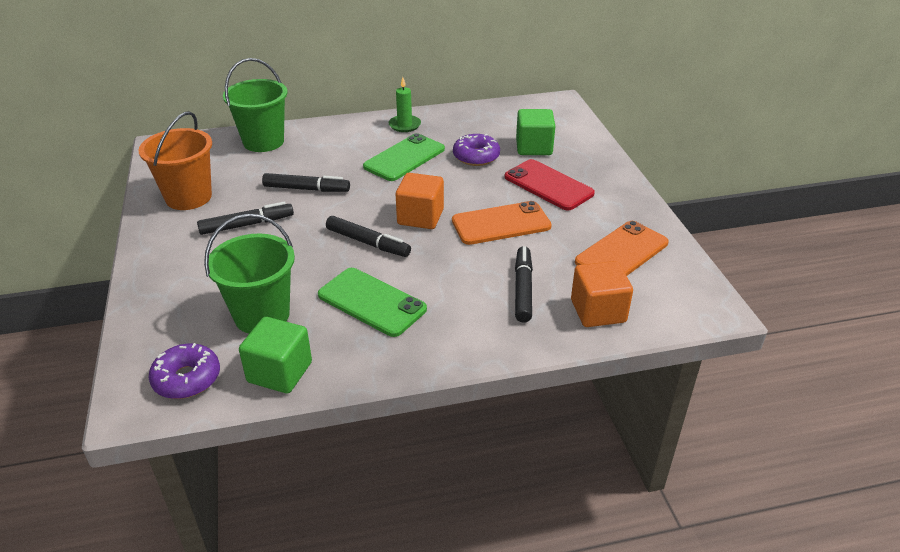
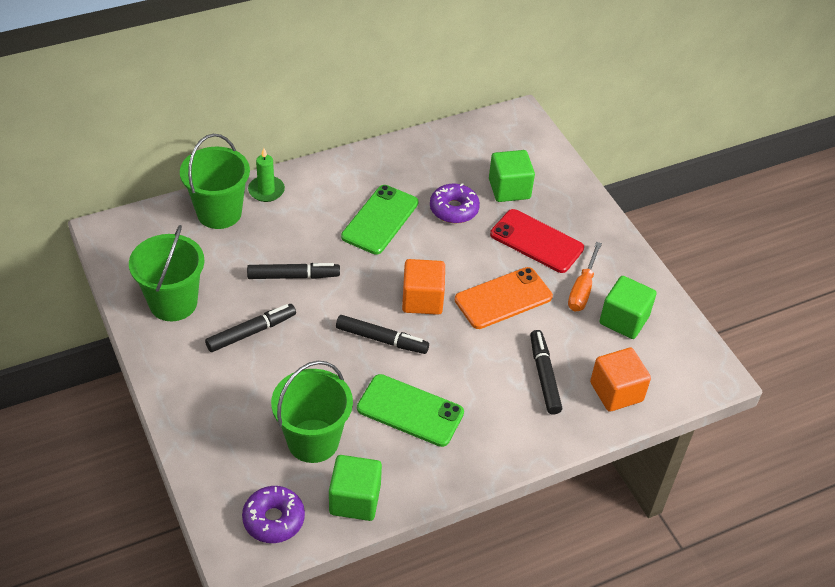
camera: 15 degrees left, 10 degrees up
(188, 197) = (173, 303): orange bucket -> green bucket
(404, 125) = (364, 170): green candle -> green candle (266, 190)
(584, 224) = (582, 289): none -> orange screwdriver
(621, 252) = (624, 320): orange phone -> green cube

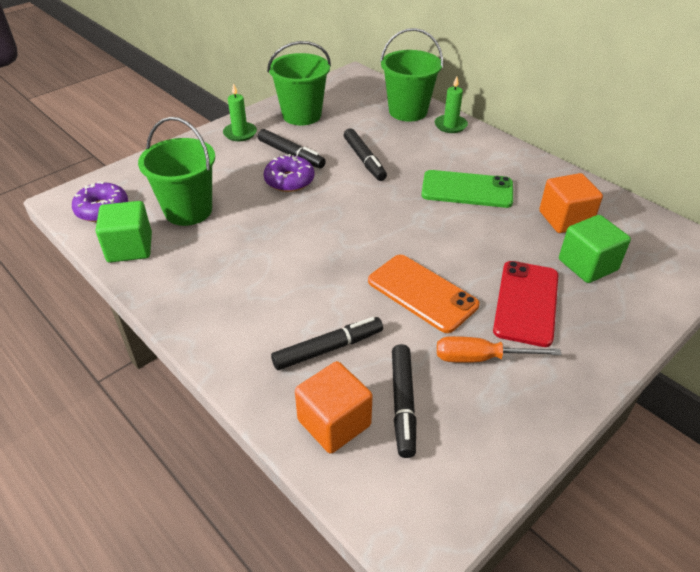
camera: 75 degrees right, 5 degrees down
(181, 367) = (240, 133): none -> green candle
(381, 339) = (319, 223): black marker -> black marker (403, 404)
(410, 410) = (241, 259): green phone -> none
(422, 299) = (384, 237): orange cube -> orange cube (565, 219)
(454, 209) = (521, 232): purple donut -> purple donut (289, 180)
(624, 320) = (456, 409): green cube -> none

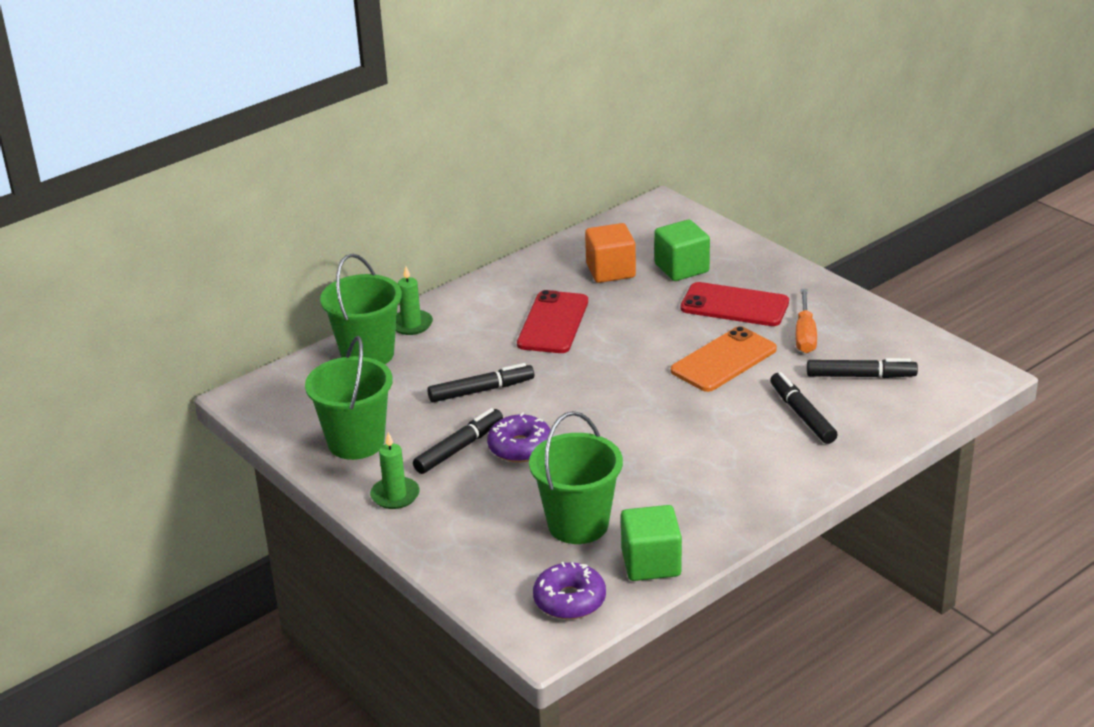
camera: 85 degrees left, 10 degrees down
(334, 423) = (886, 411): orange cube -> none
(467, 189) = (553, 323): green phone -> red phone

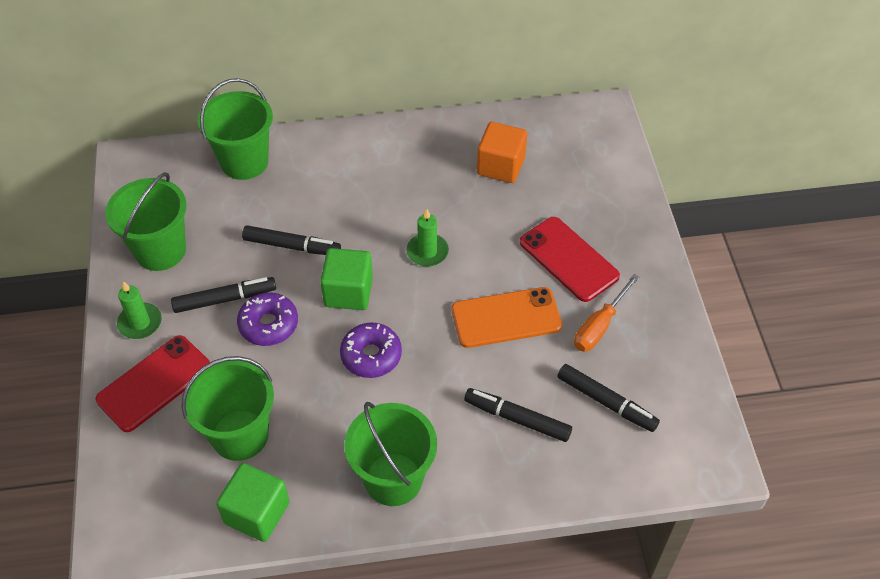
camera: 30 degrees right, 20 degrees up
(411, 324) = (301, 146): green candle -> green candle (427, 252)
(553, 323) = (407, 201): red phone -> red phone (154, 383)
(569, 600) = (165, 514): purple donut -> purple donut (371, 355)
(681, 268) = (561, 193): green cube -> green cube (348, 292)
(743, 492) = (393, 479): none -> green bucket
(802, 415) = (517, 419): black marker -> black marker turned 75 degrees counterclockwise

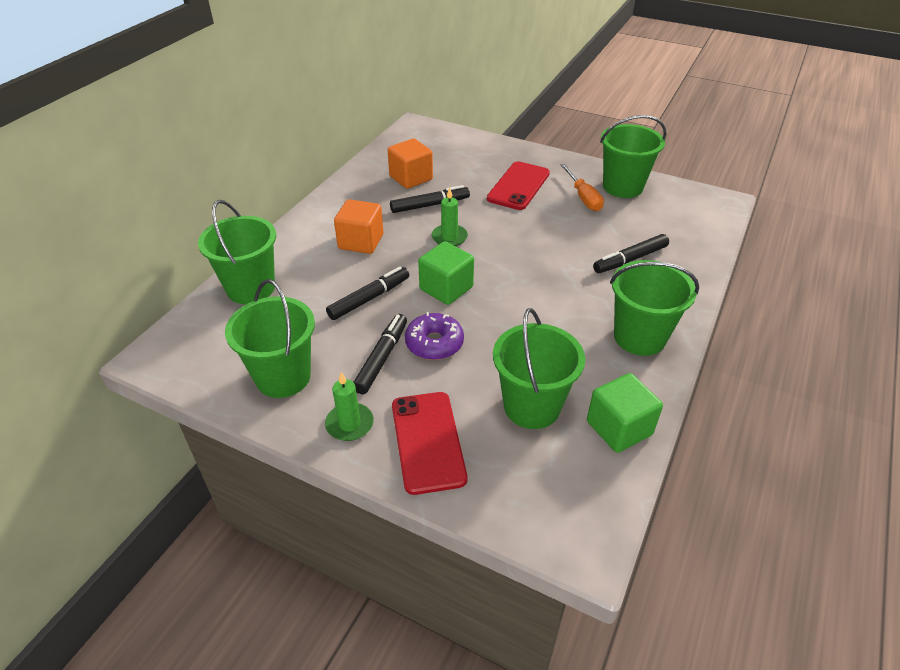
camera: 55 degrees left, 10 degrees down
(365, 192) = (361, 242): none -> orange cube
(371, 355) = (517, 302): purple donut -> none
(506, 318) = (542, 229): orange phone -> none
(568, 259) = (518, 186): red phone -> red phone turned 60 degrees counterclockwise
(606, 402) = (645, 220): black marker -> black marker (430, 205)
(656, 352) = (622, 187): none -> green bucket

